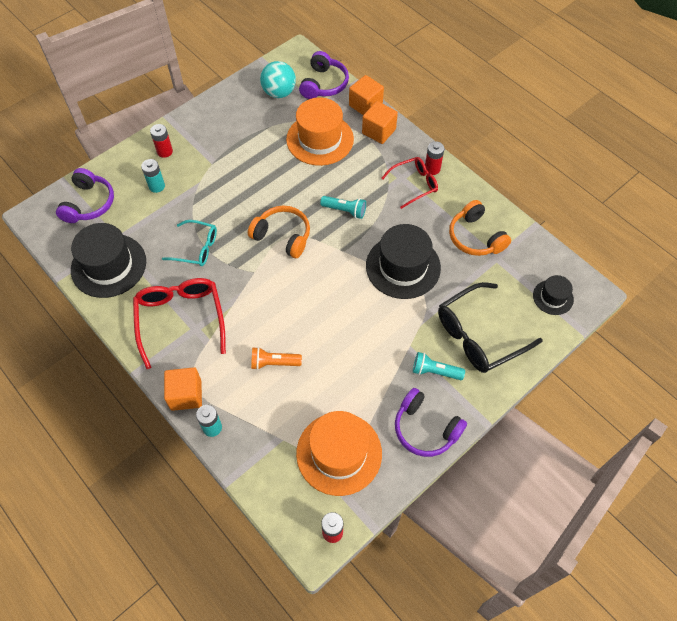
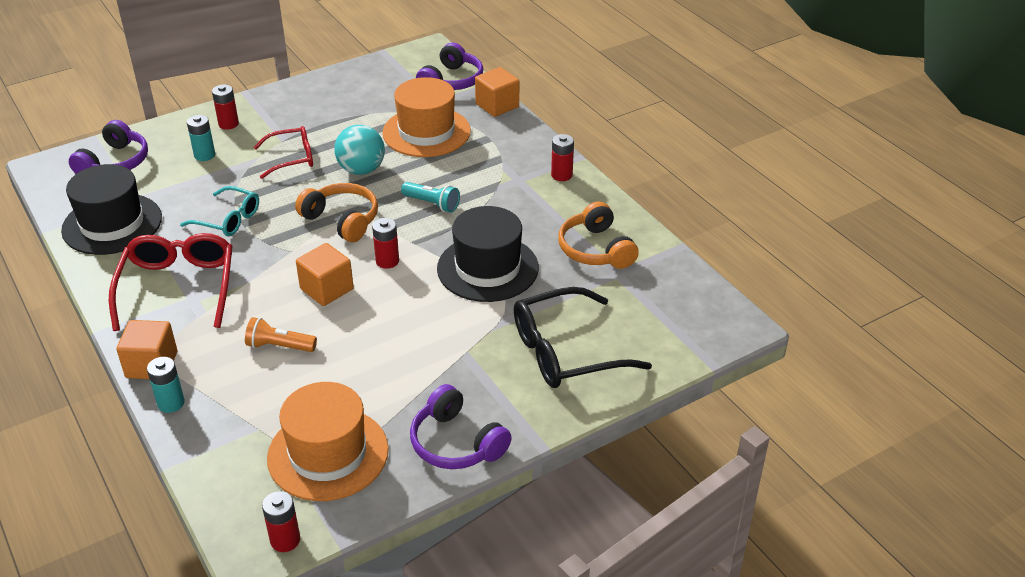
camera: 10 degrees right, 20 degrees down
(279, 92) = (392, 83): turquoise ball -> turquoise ball (361, 170)
(328, 271) = (387, 261): none -> red battery
(379, 131) = (505, 132): orange cube -> orange cube (327, 289)
(414, 184) = (532, 188): red glasses -> red glasses (291, 158)
(435, 371) = (492, 382): turquoise flashlight -> none
(553, 297) = (682, 324): black hat -> none

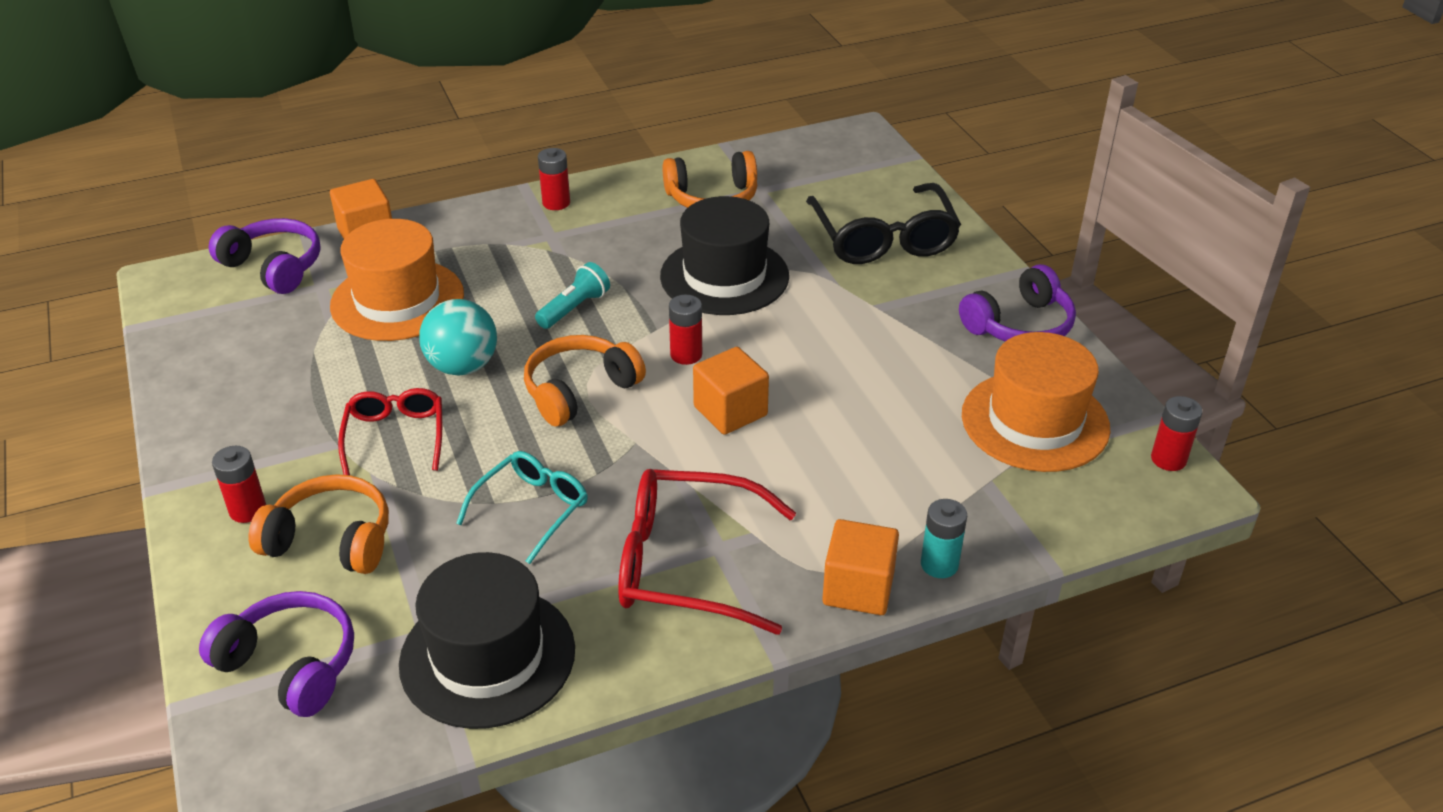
camera: 80 degrees left, 0 degrees up
(204, 155) = (331, 540): turquoise battery -> orange headphones
(279, 346) = (839, 458): orange flashlight -> none

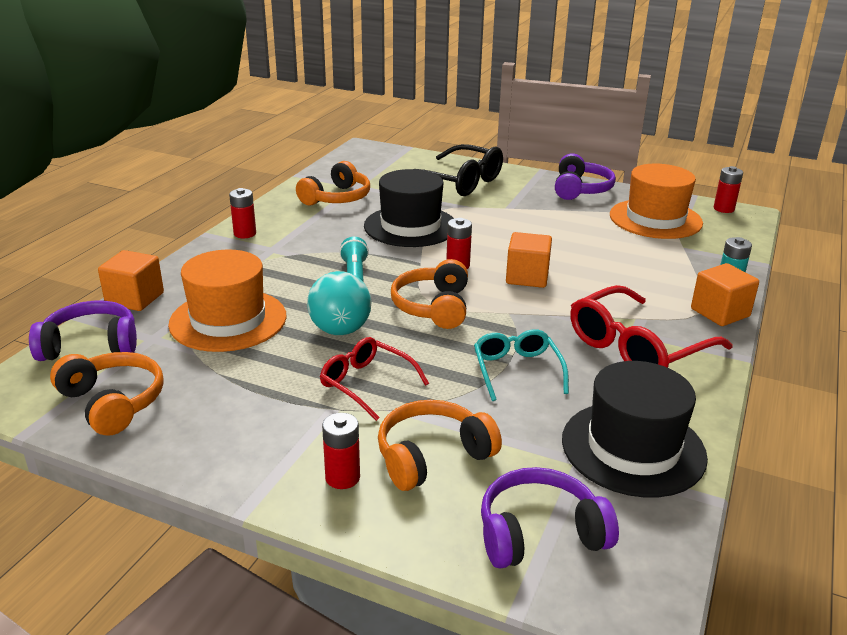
camera: 45 degrees left, 10 degrees down
(214, 334) = (113, 402): none -> orange headphones

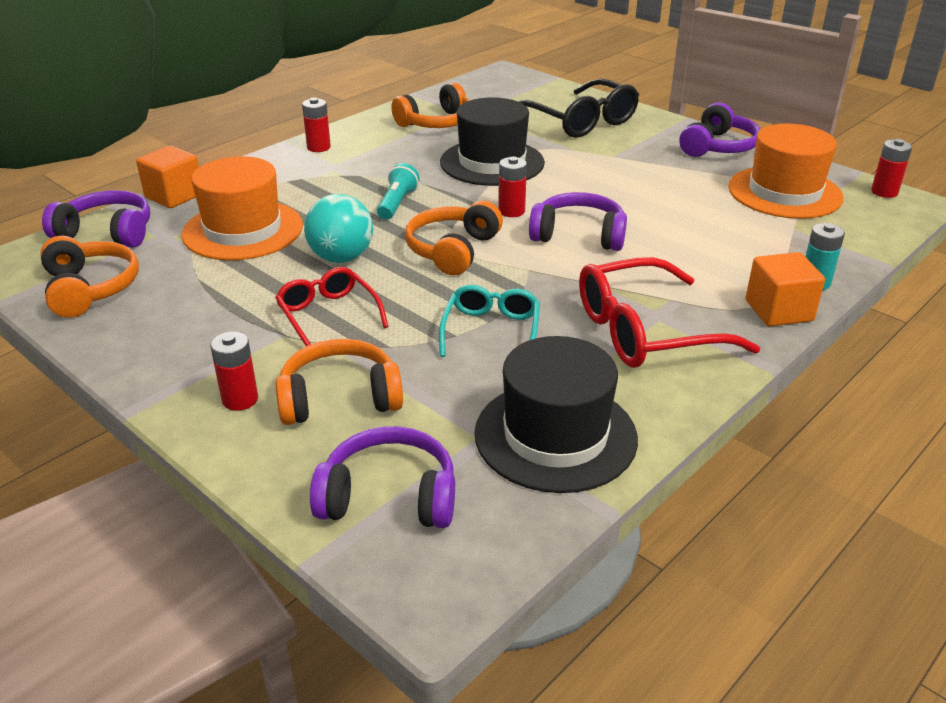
camera: 20 degrees right, 5 degrees up
(527, 277) = (578, 235): orange cube -> purple headphones

